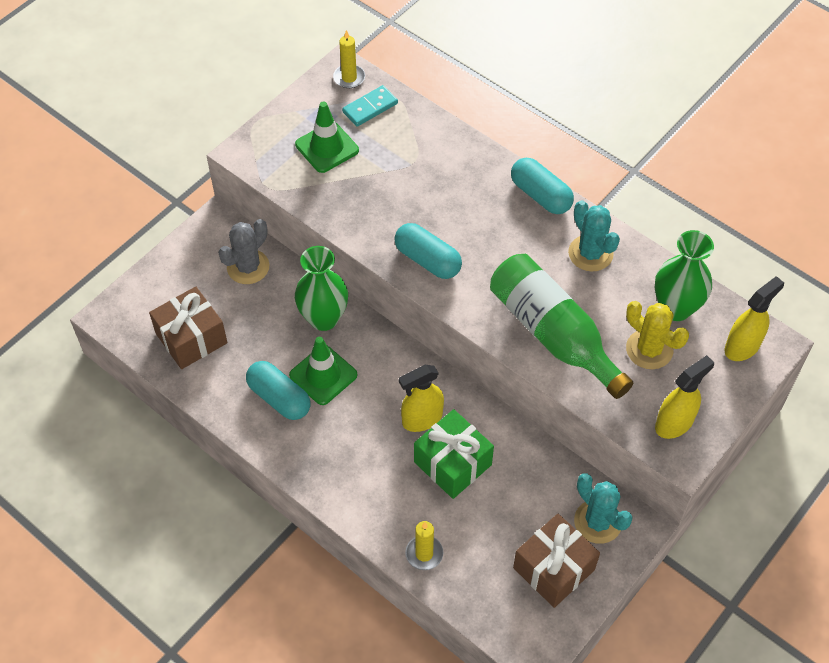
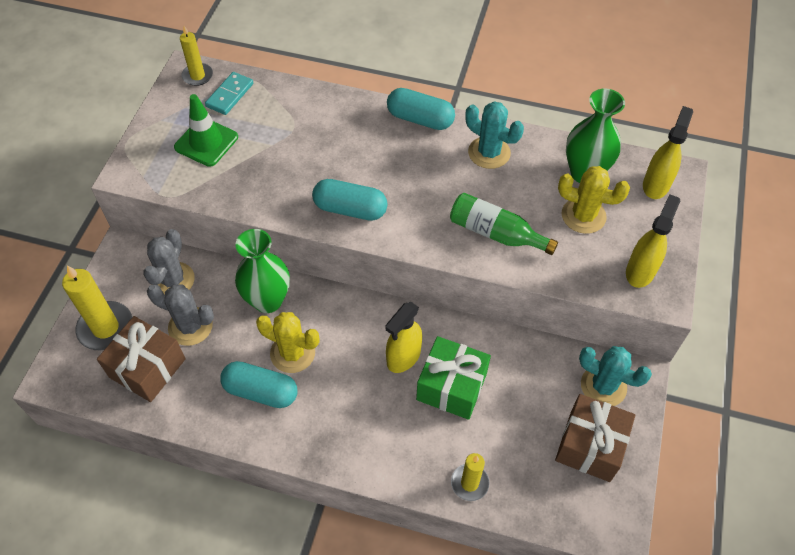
camera: 25 degrees left, 0 degrees up
(171, 288) = (106, 328): none -> yellow candle
(244, 315) = (190, 326): none -> grey cactus
(323, 375) = (292, 353): green traffic cone -> yellow cactus
(553, 334) = (496, 233): green bottle -> green bottle, size x0.63

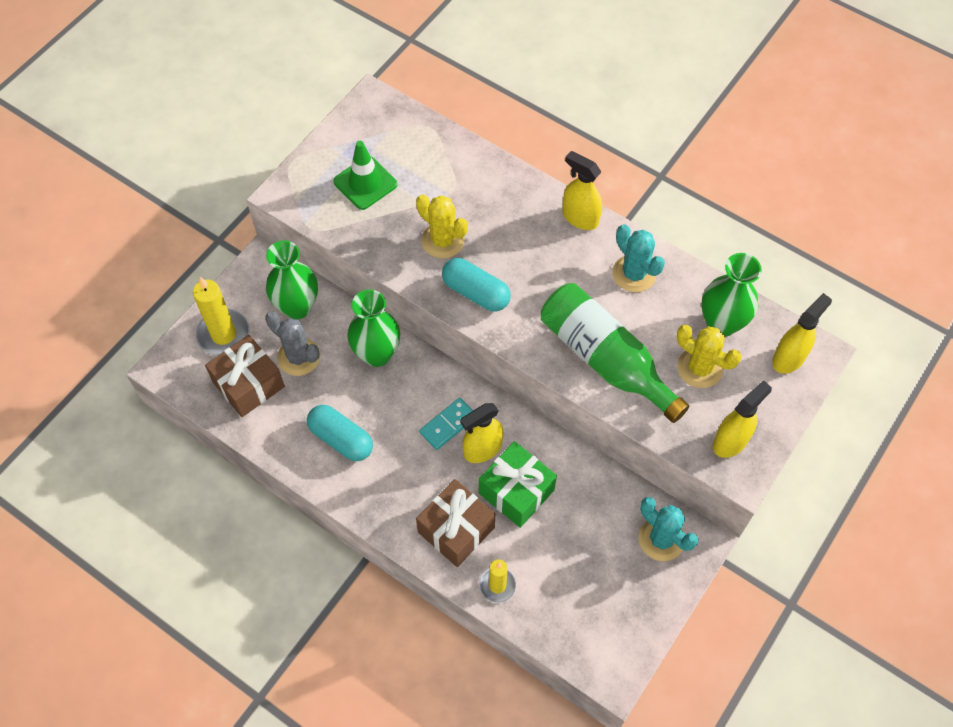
camera: 20 degrees right, 5 degrees up
(173, 280) = (297, 307): grey cactus -> green vase
(197, 76) = (380, 109): yellow candle -> none
(229, 95) = (404, 138): turquoise domino -> turquoise domino (448, 425)
(292, 353) = (382, 412): yellow cactus -> yellow cactus (443, 240)
(420, 119) = (580, 217): turquoise capsule -> yellow spray bottle
(496, 233) = (605, 359): green bottle -> green bottle, size x1.58
(590, 445) = (623, 590): brown gift -> brown gift (456, 530)

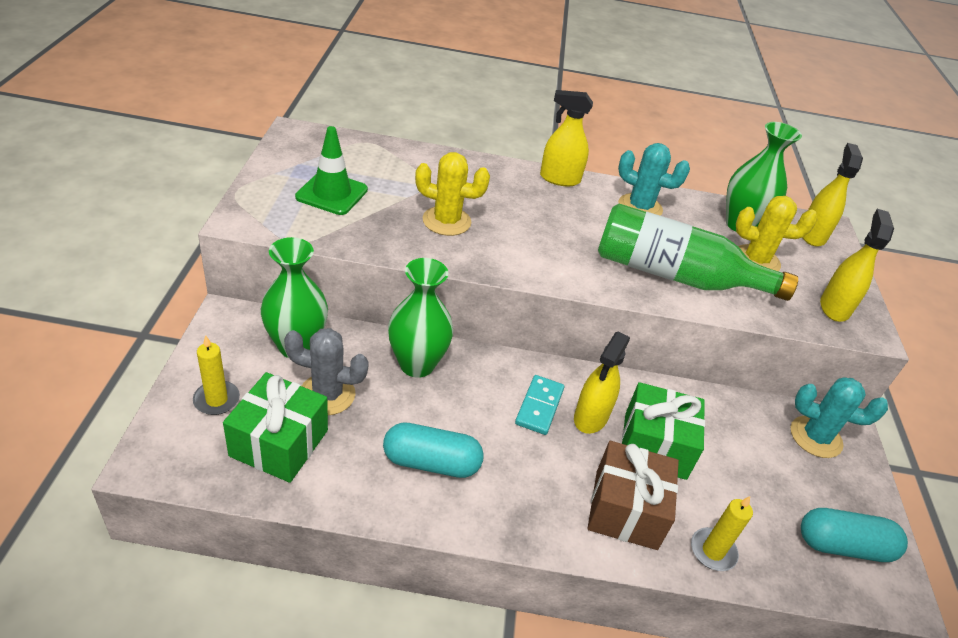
camera: 35 degrees left, 20 degrees down
(224, 334) = (216, 400): yellow candle -> yellow candle, size x0.62
(249, 384) = (279, 443): brown gift -> green gift
(476, 293) = (512, 254): turquoise capsule -> turquoise capsule (843, 546)

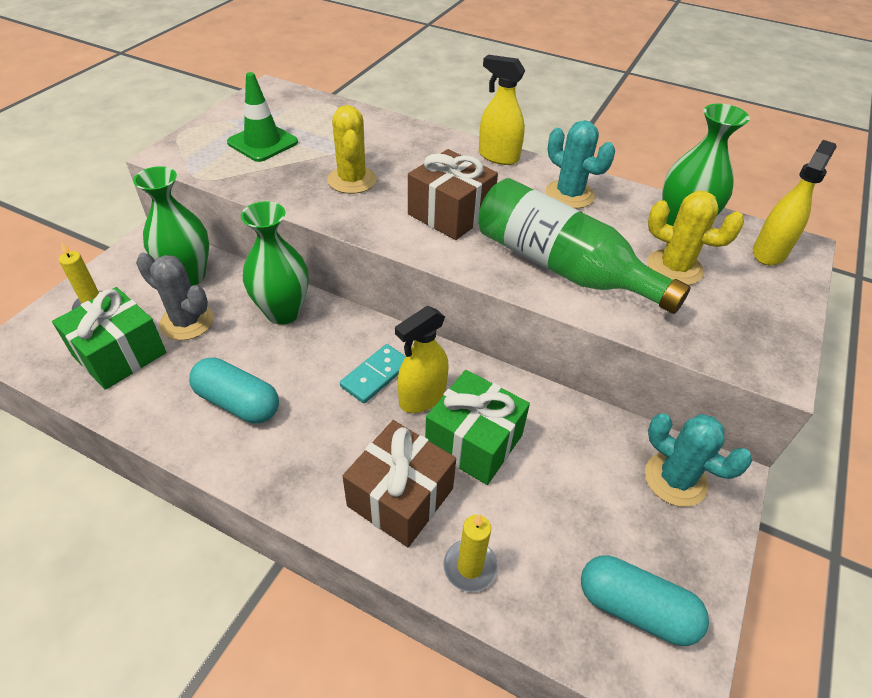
camera: 25 degrees right, 5 degrees up
(446, 221) = (352, 180): yellow cactus -> yellow cactus turned 45 degrees clockwise
(555, 241) = (450, 213): none -> brown gift
(834, 307) = (744, 335): yellow spray bottle -> none

